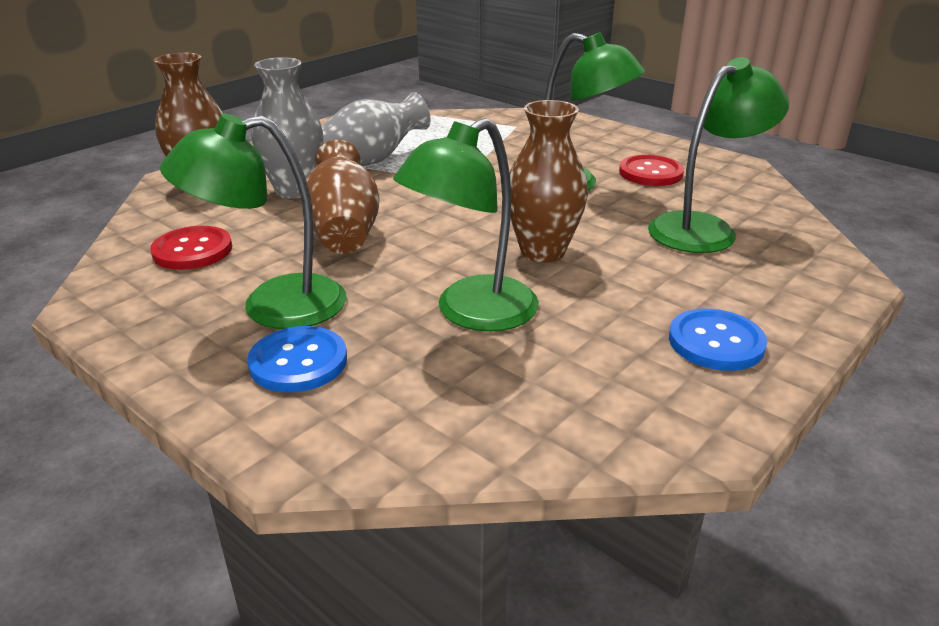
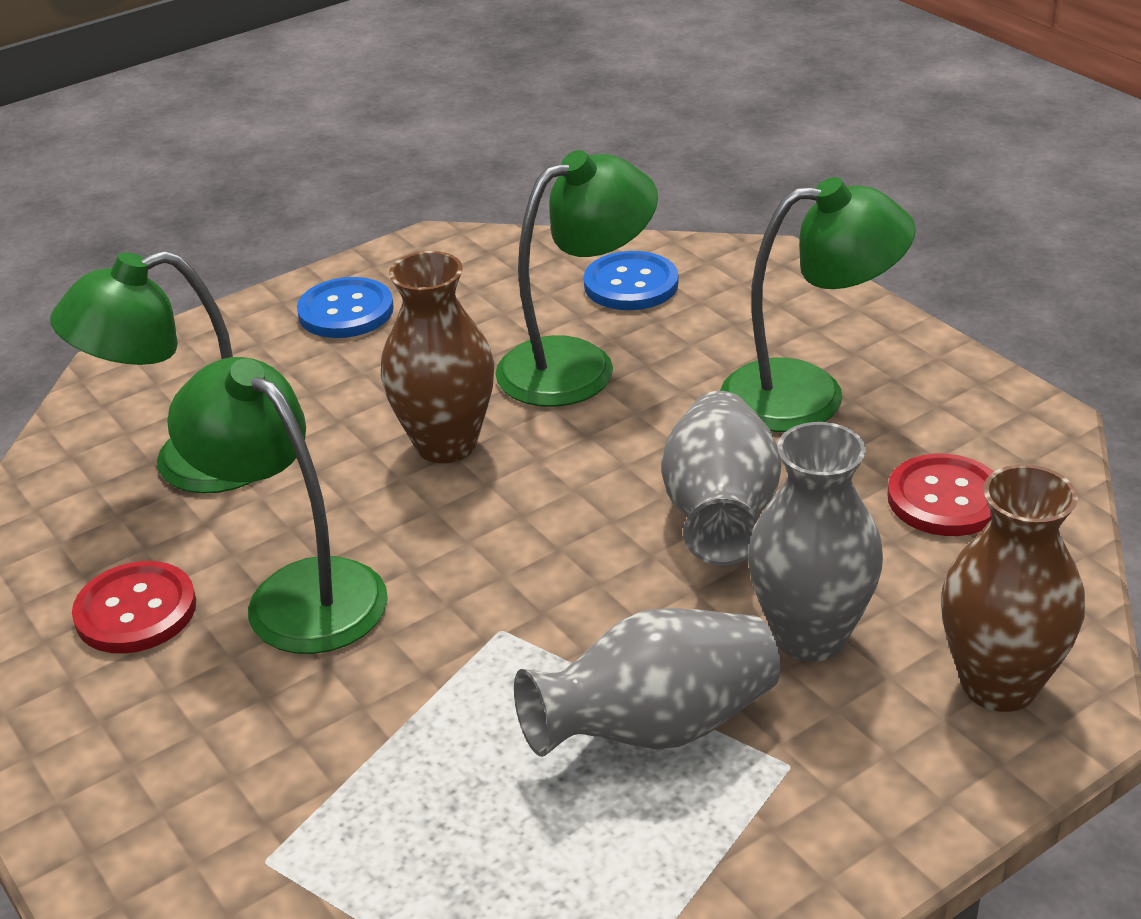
camera: 165 degrees left, 5 degrees up
(298, 362) = (771, 329): blue button -> blue button (631, 284)
(343, 231) = (720, 515): brown vase -> grey vase

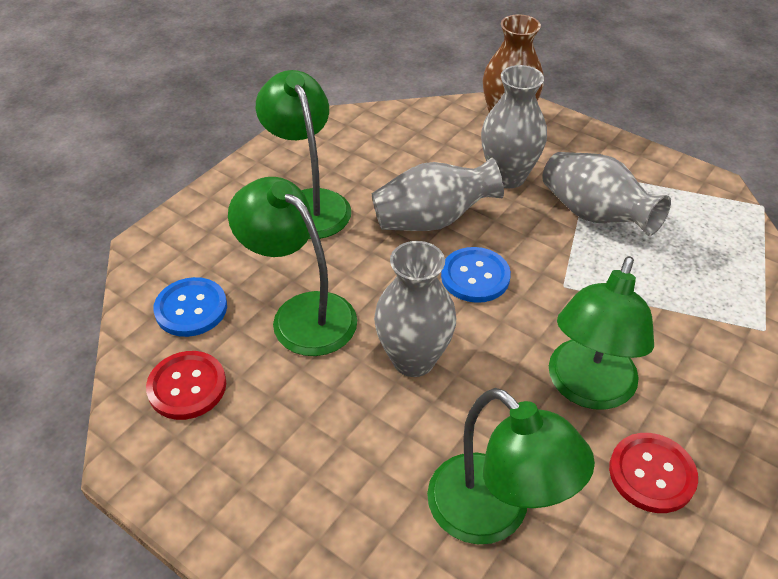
camera: 110 degrees left, 10 degrees up
(346, 311) = (255, 487): blue button -> blue button (475, 276)
(446, 444) = (413, 359): brown vase -> grey vase
(945, 499) = (387, 147): red button -> red button (187, 386)

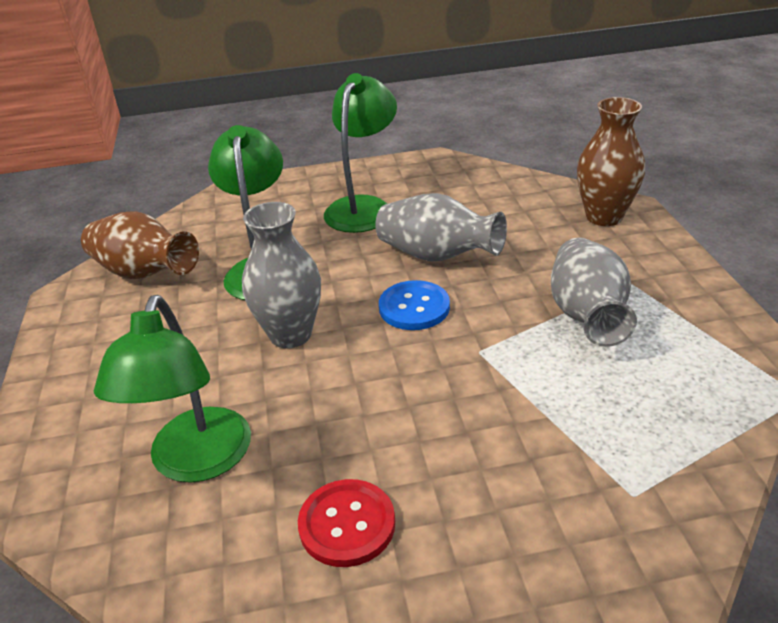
camera: 45 degrees right, 10 degrees down
(187, 386) = (144, 273): red button -> brown vase
(191, 308) = (207, 233): blue button -> none
(507, 177) = (545, 254): grey vase -> none
(587, 389) = (387, 431): green lamp -> none

